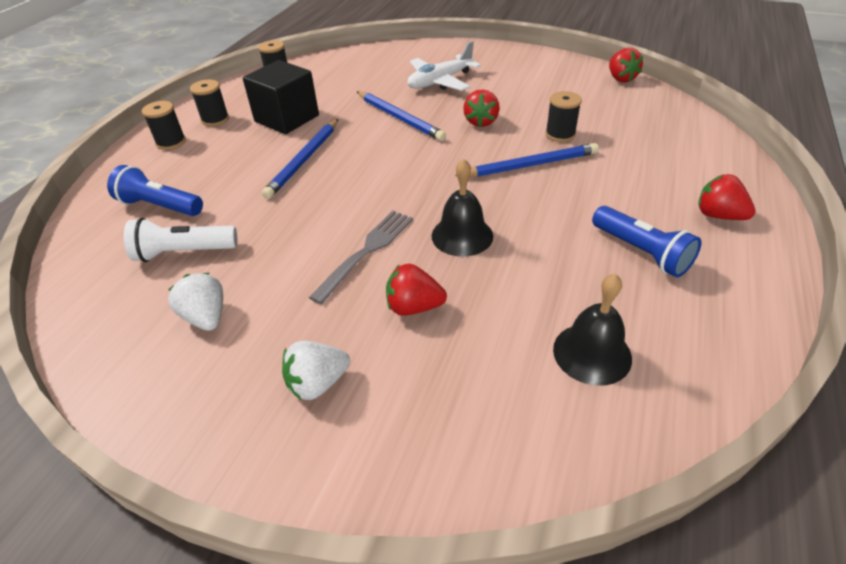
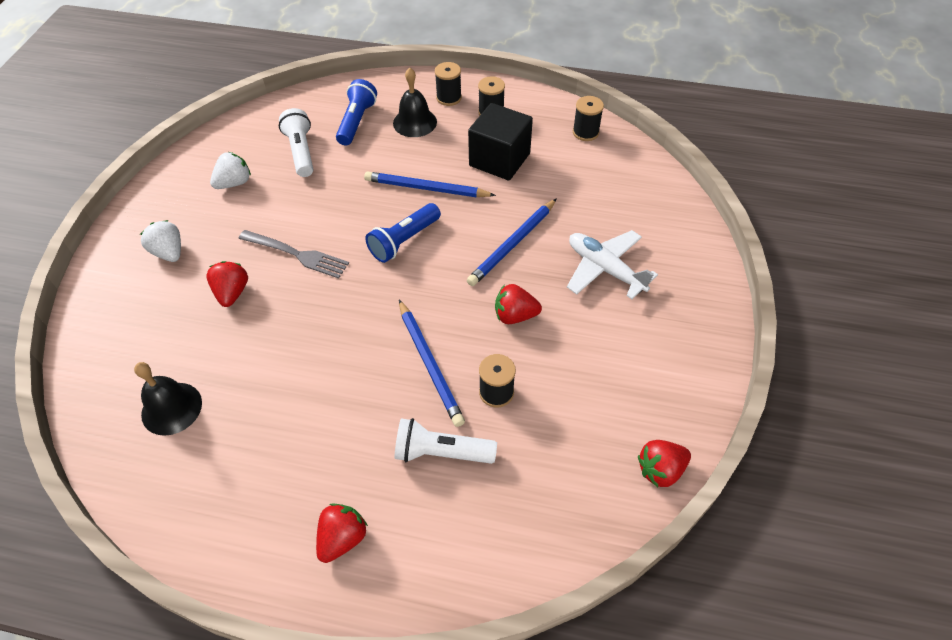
camera: 80 degrees right, 10 degrees up
(462, 235) = (315, 315): black bell -> black bell (415, 122)
(621, 162) = (441, 452): none -> white flashlight
(641, 252) = (286, 456): blue flashlight -> blue flashlight (404, 241)

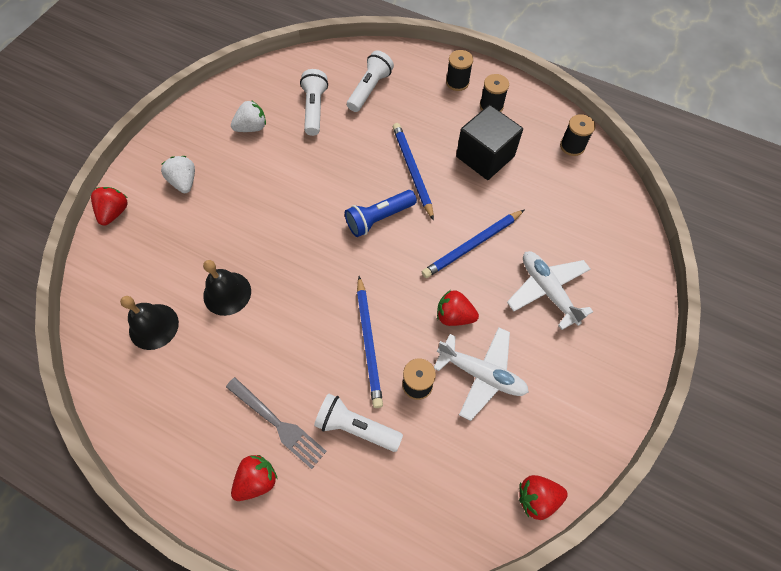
camera: 15 degrees right, 10 degrees up
(232, 293) = (225, 233): red strawberry -> red strawberry (115, 212)
(297, 254) = (286, 209): grey fork -> grey fork (277, 424)
(357, 121) = (370, 89): blue flashlight -> white flashlight
(415, 122) = (420, 101): black bell -> black bell (227, 293)
(427, 188) = (412, 171): blue pencil -> blue pencil turned 45 degrees clockwise
(562, 365) = (481, 374): none -> white plane

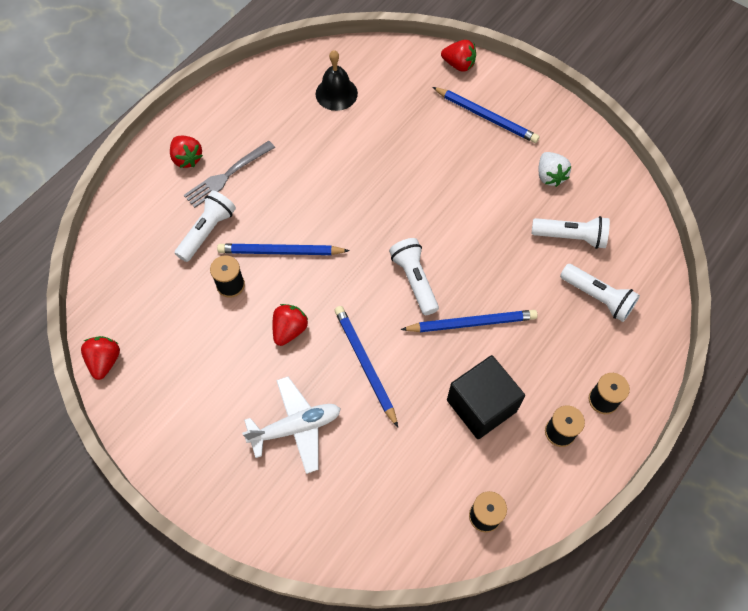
camera: 100 degrees right, 0 degrees up
(184, 182) = (486, 117): white strawberry -> blue pencil
(227, 293) = (356, 146): black bell -> none
(379, 218) = (414, 280): blue flashlight -> white flashlight
(481, 374) = (225, 341): white plane -> none

